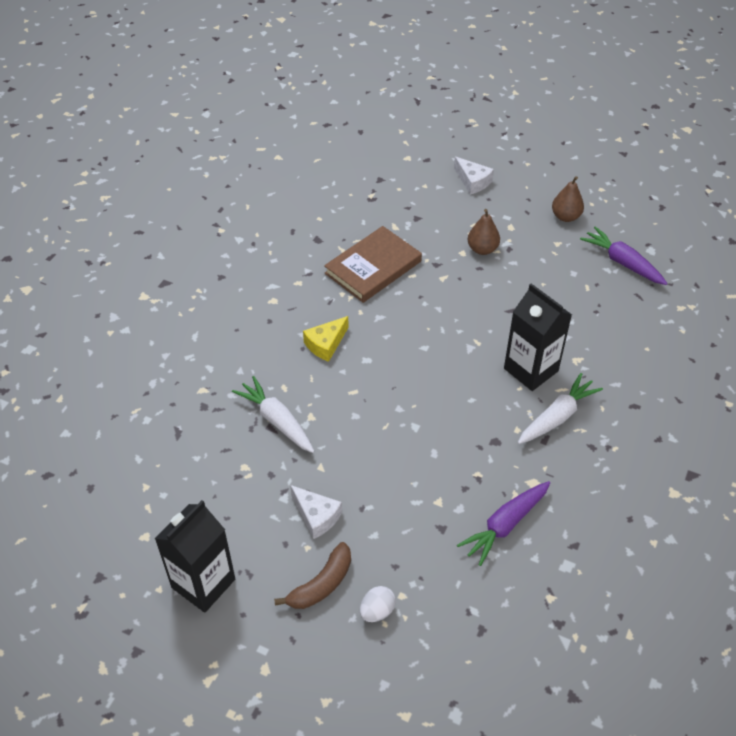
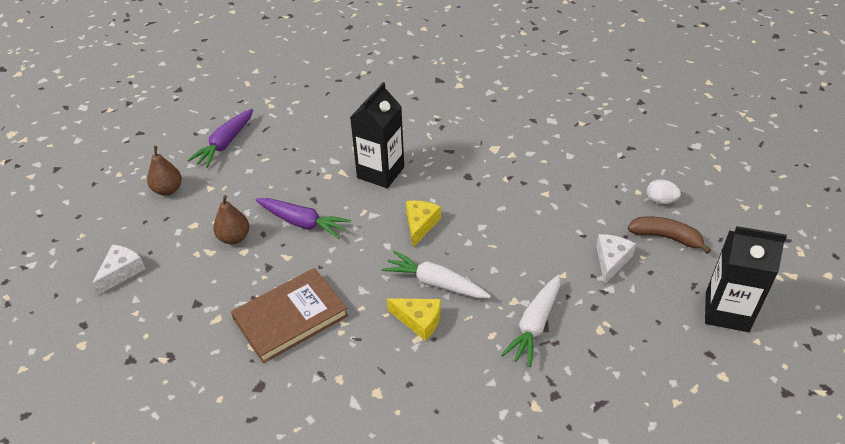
camera: 110 degrees left, 5 degrees down
(373, 267) = (290, 317): brown book -> brown book turned 60 degrees counterclockwise
(439, 379) = (420, 225): none -> yellow cheese
(505, 525) = (541, 154): purple carrot -> purple carrot (302, 223)
(557, 417) = (423, 148): white carrot -> white carrot (435, 283)

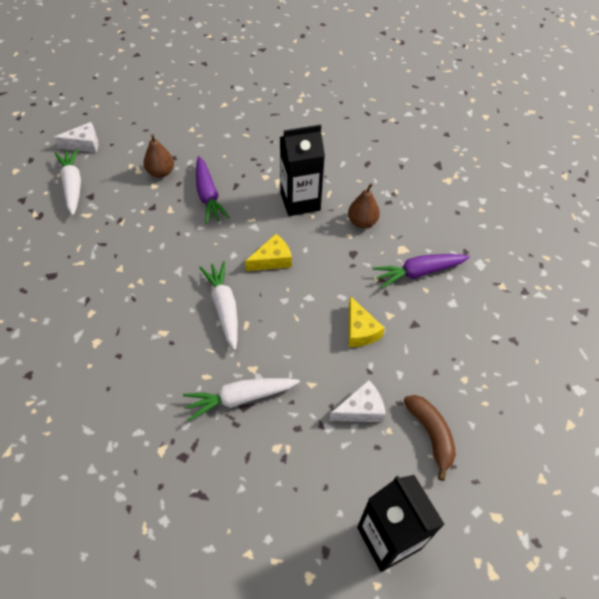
camera: 45 degrees right, 10 degrees up
(165, 309) = (73, 186): none -> white carrot
(168, 190) = (170, 112): brown pear -> brown pear (362, 222)
(225, 144) = (238, 106): purple carrot -> purple carrot (418, 272)
(290, 317) = (120, 250): brown book -> none
(419, 321) = (180, 322): yellow cheese -> yellow cheese (360, 330)
(660, 200) = (472, 403): white egg -> none

